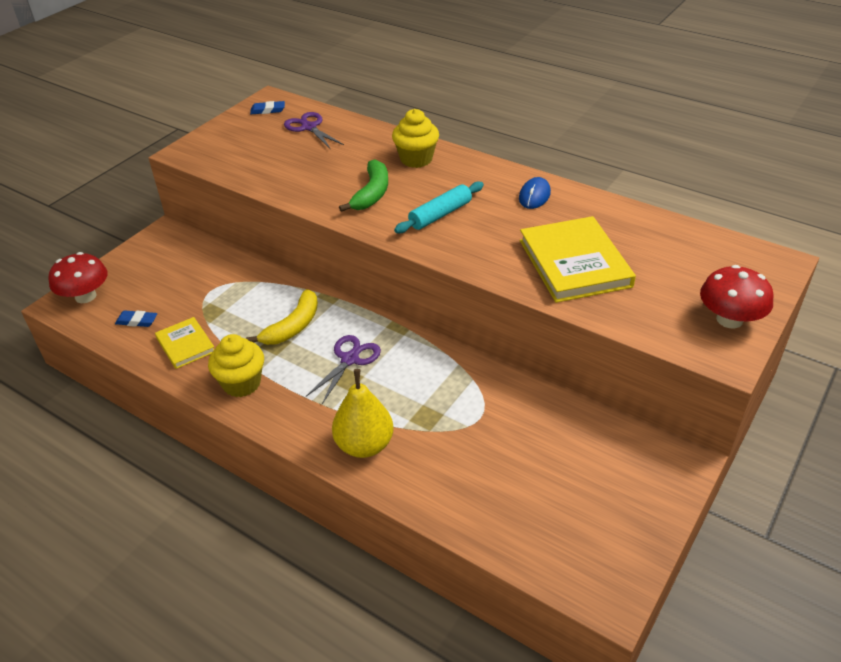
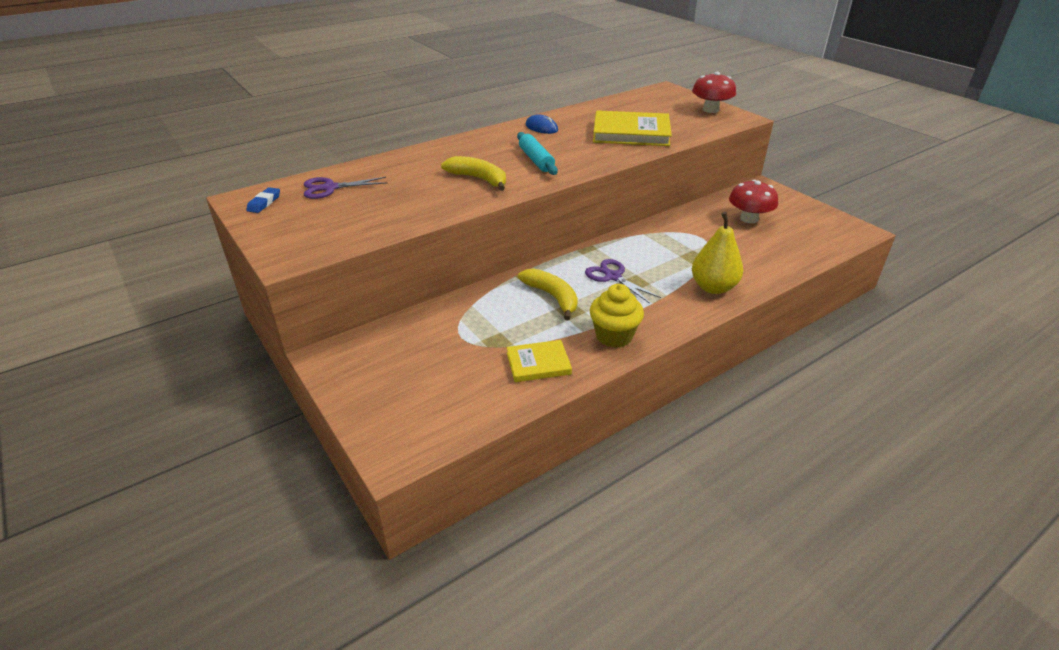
camera: 70 degrees left, 5 degrees down
(85, 296) = (396, 433): red mushroom -> red mushroom (749, 219)
(137, 321) = (475, 394): blue eraser -> none
(372, 193) = (479, 179): green banana -> yellow banana
(416, 159) = (446, 154): yellow cupcake -> none

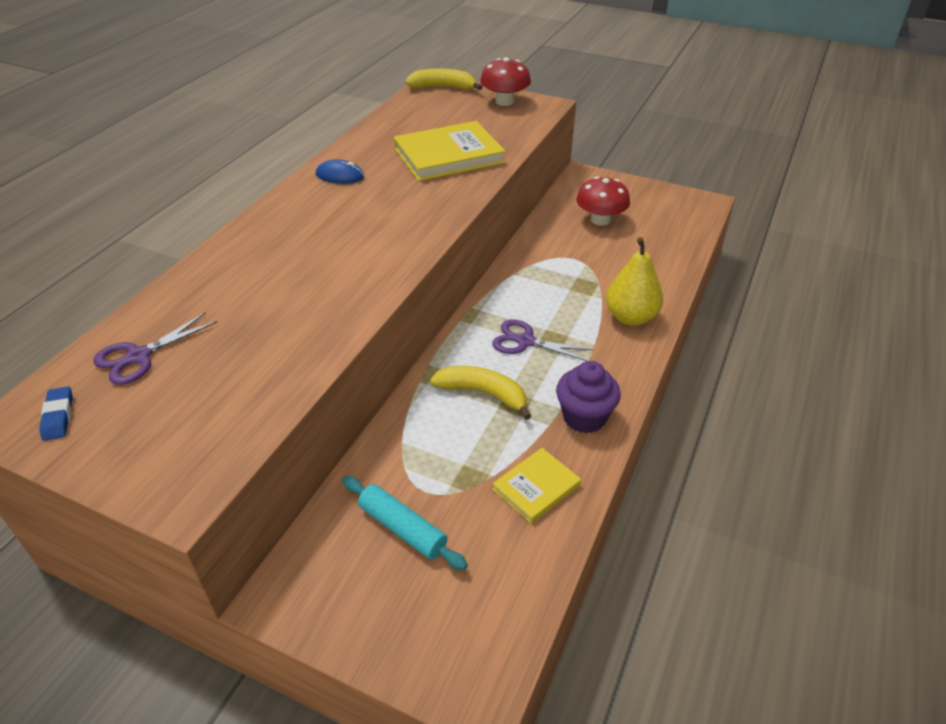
camera: 30 degrees left, 5 degrees up
(479, 179) = (330, 276): yellow banana -> yellow banana (443, 87)
(536, 160) = (375, 226): turquoise rolling pin -> turquoise rolling pin (402, 528)
(614, 336) = (584, 417): yellow cupcake -> purple cupcake

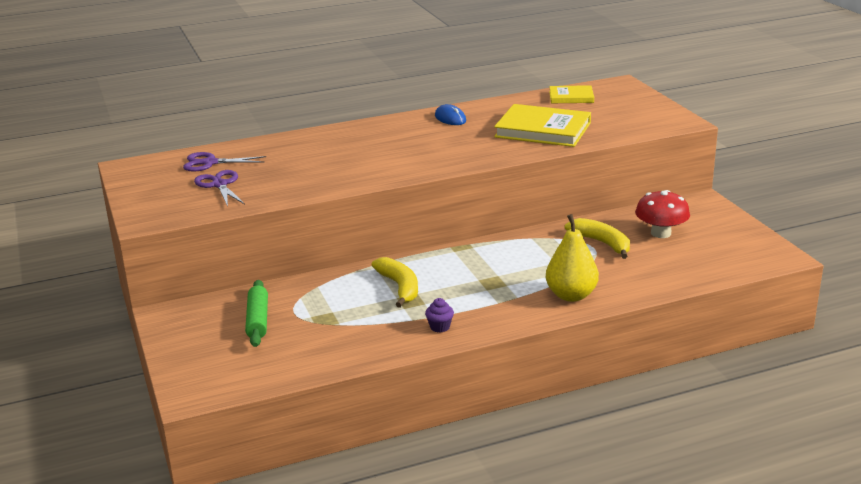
camera: 45 degrees right, 15 degrees down
(58, 416) = (146, 171): blue eraser -> none
(402, 528) = (257, 320): turquoise rolling pin -> green rolling pin
(443, 87) = (622, 88): yellow banana -> yellow banana (602, 243)
(504, 101) = (653, 111): red mushroom -> none
(525, 341) = (472, 275): purple scissors -> purple scissors (219, 184)
(536, 487) = (353, 341): yellow book -> yellow book (571, 97)
(584, 417) = (440, 327): purple cupcake -> purple cupcake, size x0.53

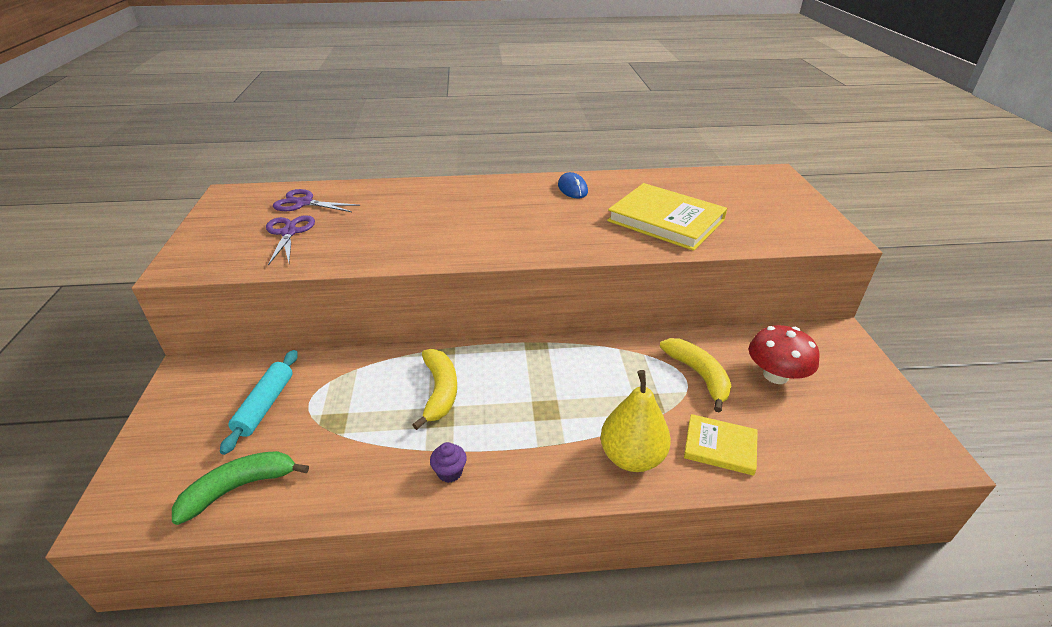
camera: 15 degrees right, 10 degrees up
(257, 320) = (265, 405): green rolling pin -> turquoise rolling pin
(281, 364) = (239, 488): none -> green banana
(571, 97) = (714, 182): yellow book -> yellow book (720, 447)

